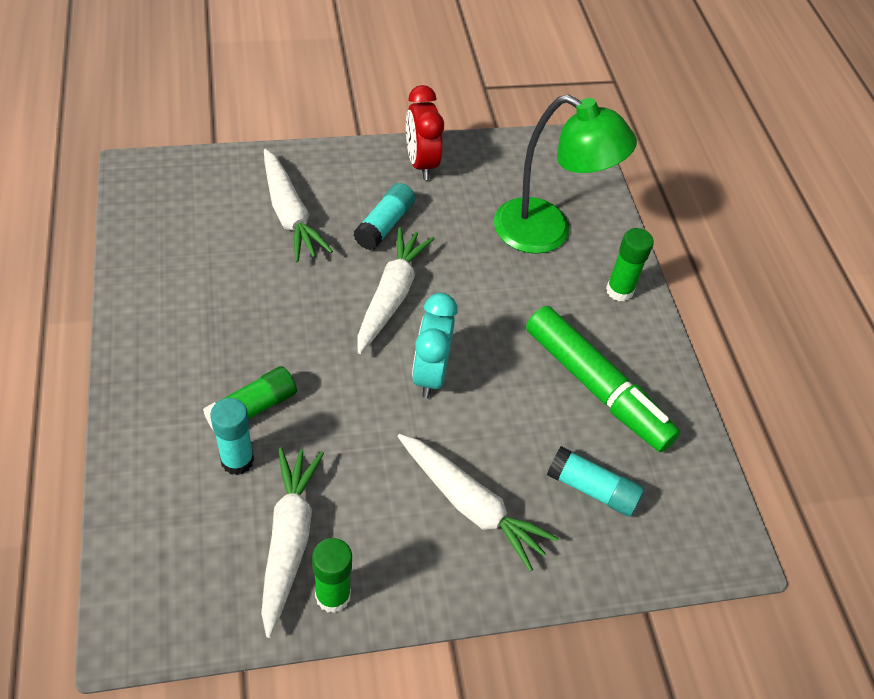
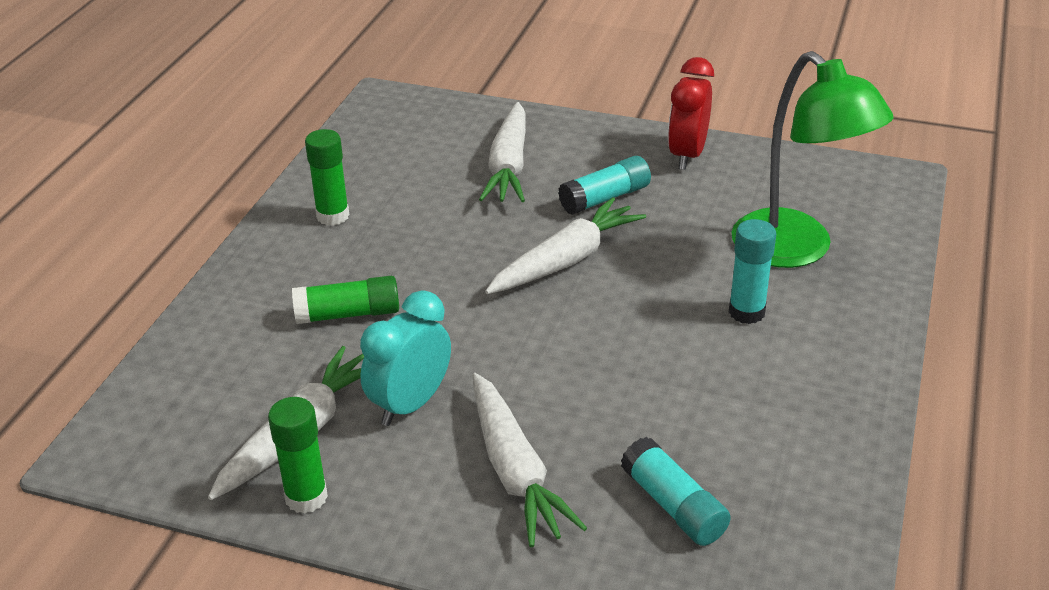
camera: 35 degrees right, 15 degrees down
(237, 460) = (300, 351): turquoise glue stick -> turquoise glue stick (746, 312)
(430, 374) = (558, 340): turquoise clock -> turquoise clock (410, 404)
(596, 387) = (751, 410): green marker -> none
(619, 291) = (852, 327): green glue stick -> green glue stick (333, 216)

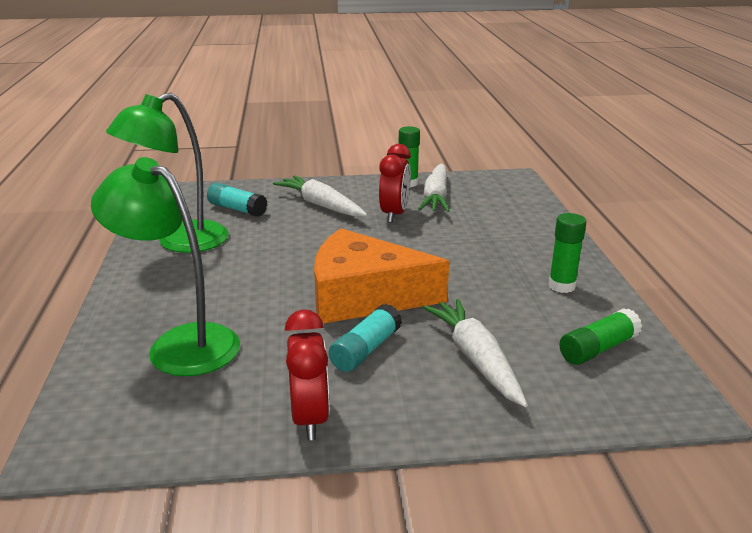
camera: 155 degrees right, 10 degrees down
(348, 314) = (473, 239): green glue stick -> green glue stick (598, 349)
(410, 404) = (394, 214): turquoise clock -> red clock
(566, 260) = (364, 296): white carrot -> orange cheese
(746, 312) = (215, 292): turquoise glue stick -> none
(789, 432) = (180, 242): none -> green lamp

